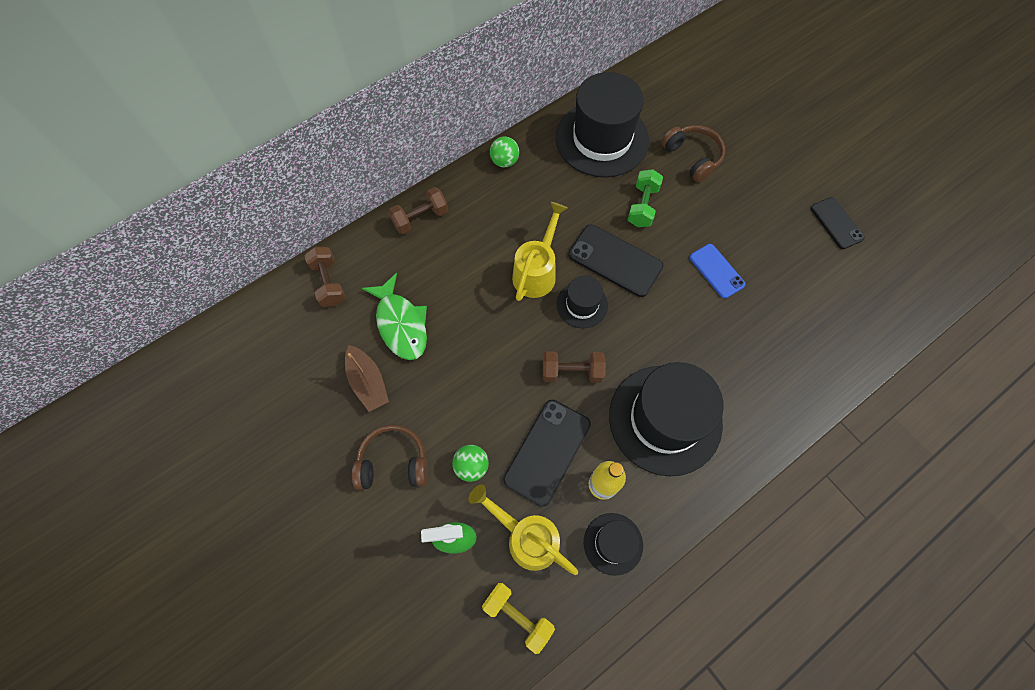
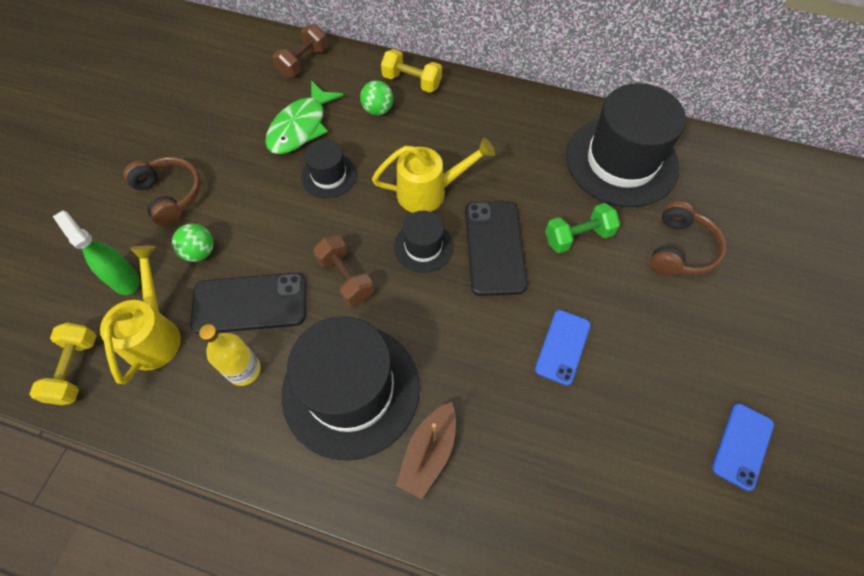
camera: 55 degrees right, 5 degrees down
(368, 382) = (232, 137): brown boat -> brown boat (429, 453)
(420, 218) = (412, 82): brown dumbbell -> yellow dumbbell
(504, 161) = (522, 104): green ball -> green ball (378, 110)
(613, 543) = (187, 413): black hat -> black hat (329, 175)
(836, 223) = (742, 445): black phone -> blue phone

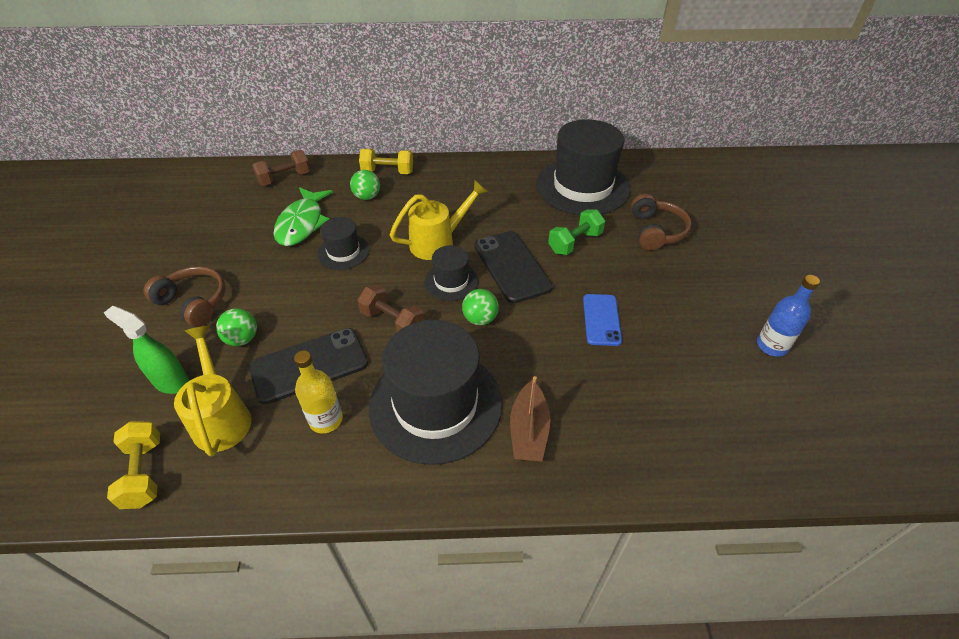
camera: 20 degrees left, 15 degrees down
(303, 62) = (284, 178): brown dumbbell -> brown dumbbell turned 45 degrees clockwise
(434, 303) = (480, 319): none -> green ball
(742, 445) = (771, 346): blue phone -> blue bottle

